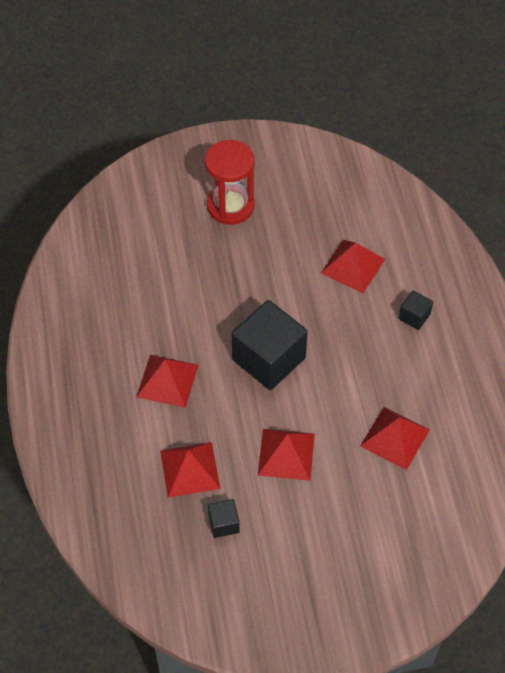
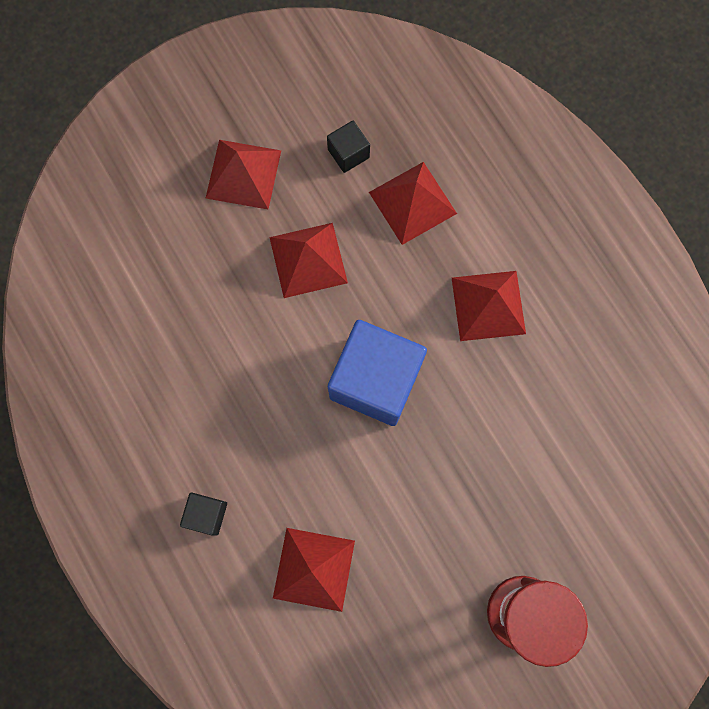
camera: 160 degrees right, 20 degrees up
(269, 359) = (375, 380): black cube -> blue cube
(395, 438) = (185, 326): red pyramid -> red pyramid (243, 174)

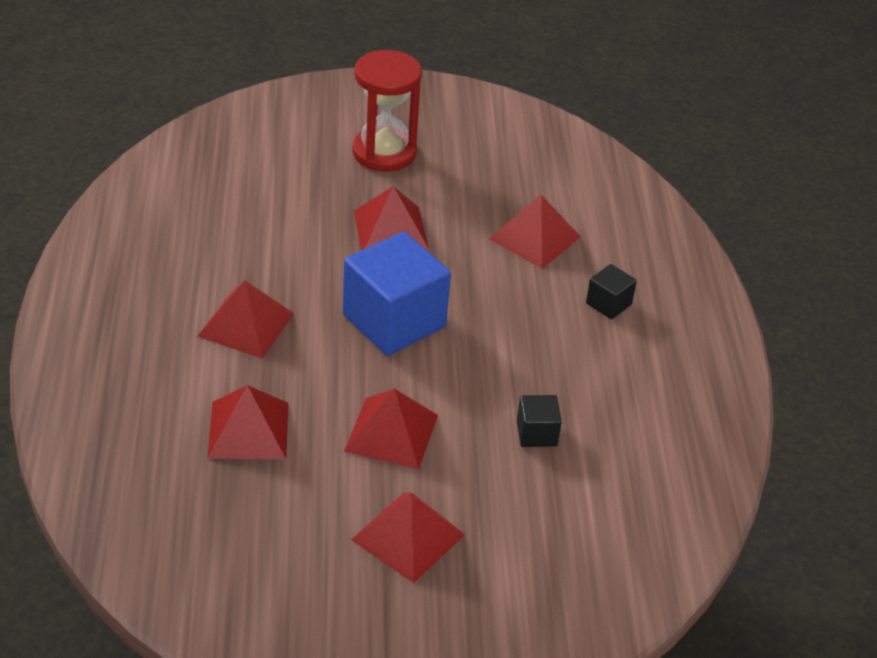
camera: 155 degrees left, 35 degrees down
(348, 153) = (279, 502): black cube -> black cube (536, 433)
(447, 497) = (390, 230): none -> red pyramid

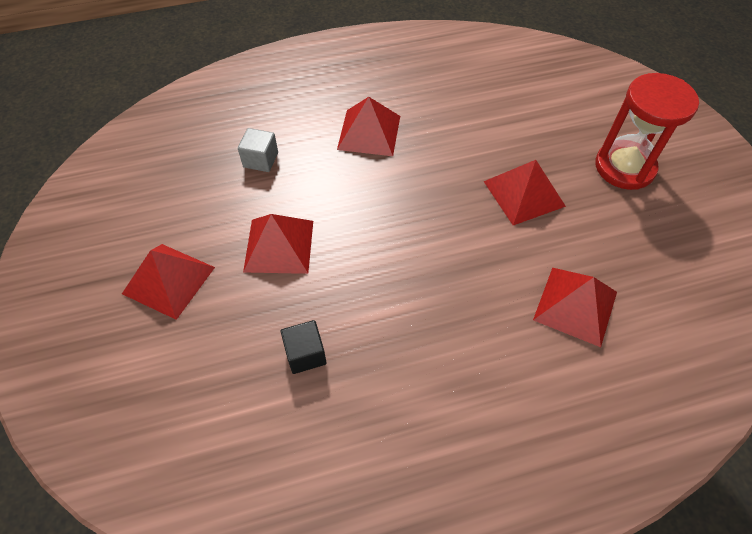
camera: 80 degrees right, 15 degrees up
(248, 430) = (260, 160): red pyramid -> grey cube
(394, 321) = (409, 220): blue cube -> none
(608, 304) = (509, 390): black cube -> none

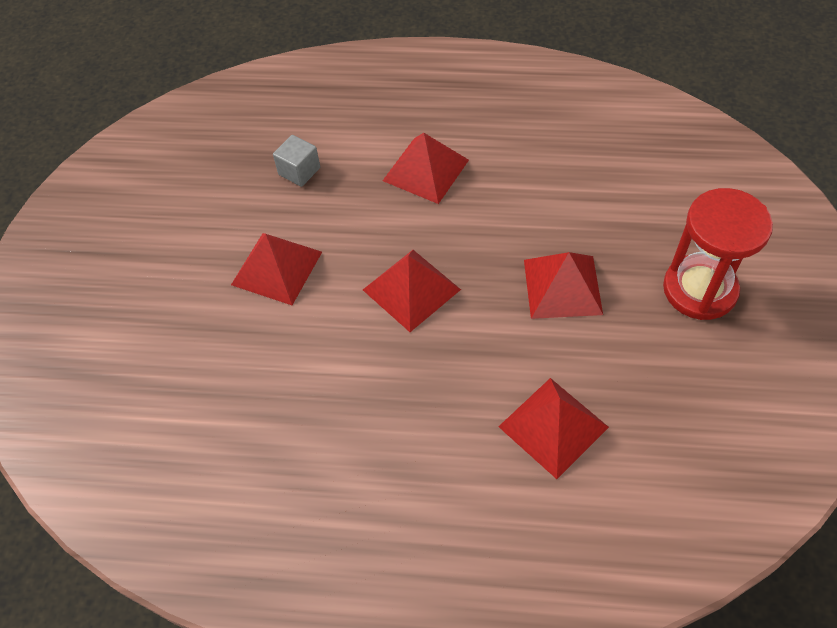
camera: 25 degrees right, 0 degrees up
(168, 280) = (159, 272): red pyramid -> red pyramid (411, 289)
(305, 354) = (253, 385): black cube -> none

